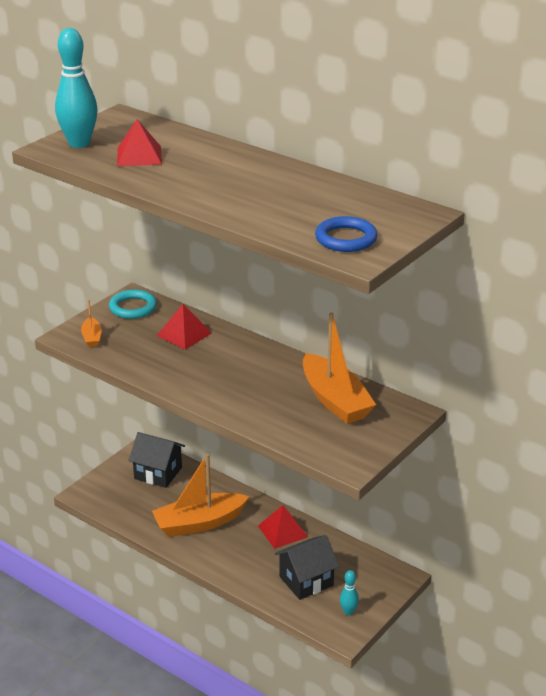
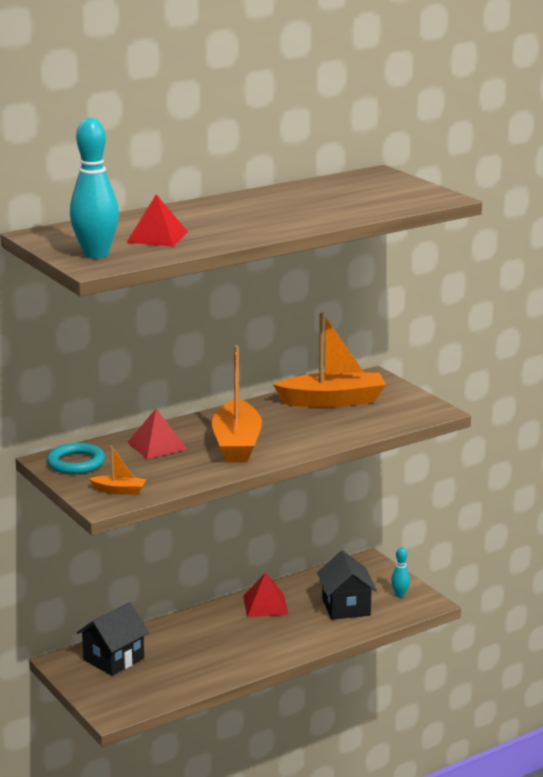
camera: 70 degrees left, 10 degrees down
(199, 523) = (219, 648): orange boat -> orange boat (237, 444)
(346, 239) = (405, 197): blue ring -> none

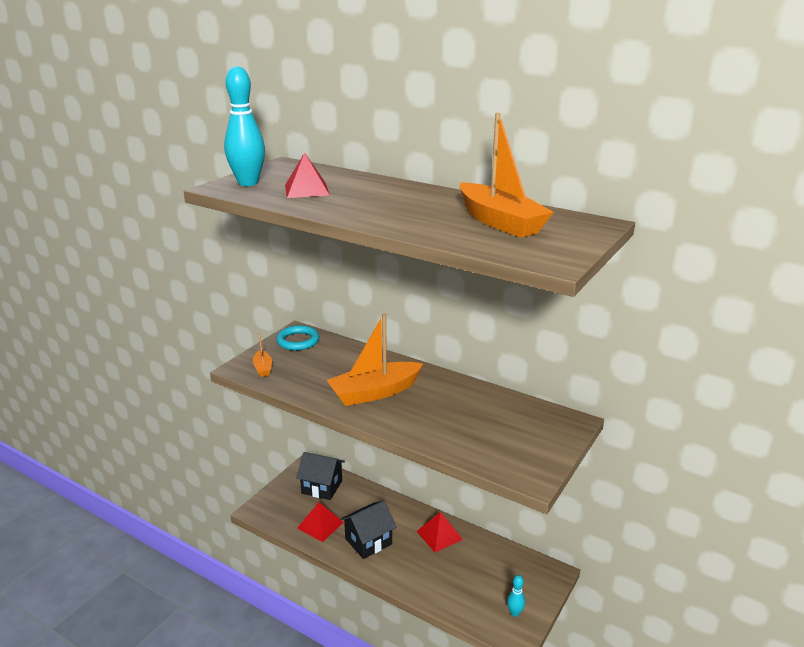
camera: 65 degrees right, 5 degrees up
(157, 445) = (347, 361): red pyramid -> red pyramid (320, 525)
(332, 401) = (499, 414): orange boat -> orange boat (500, 222)
(346, 607) = (469, 583): black house -> black house (368, 541)

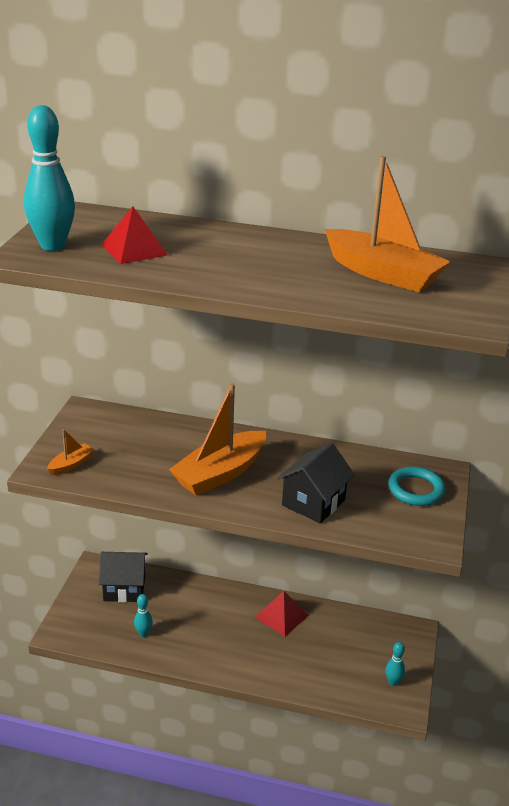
camera: 20 degrees left, 5 degrees up
(263, 368) = (71, 464): orange boat -> orange boat turned 105 degrees counterclockwise
(298, 341) = (93, 422): turquoise ring -> turquoise ring (416, 490)
(320, 525) = (143, 633): red pyramid -> turquoise bowling pin
(368, 541) = (207, 640): black house -> black house (313, 502)

